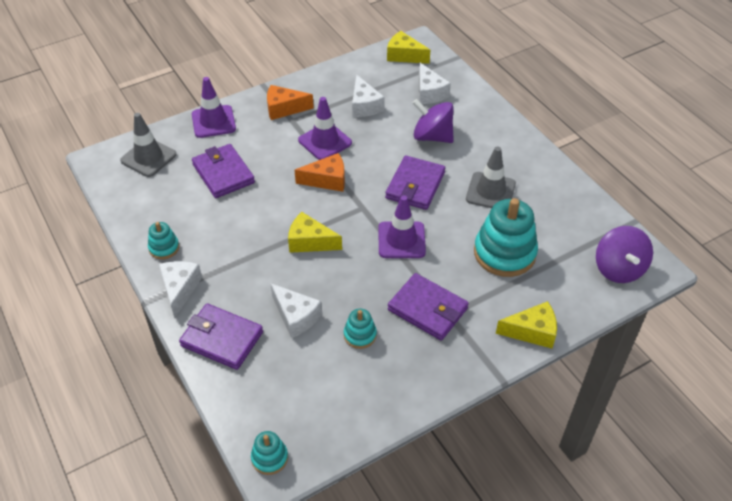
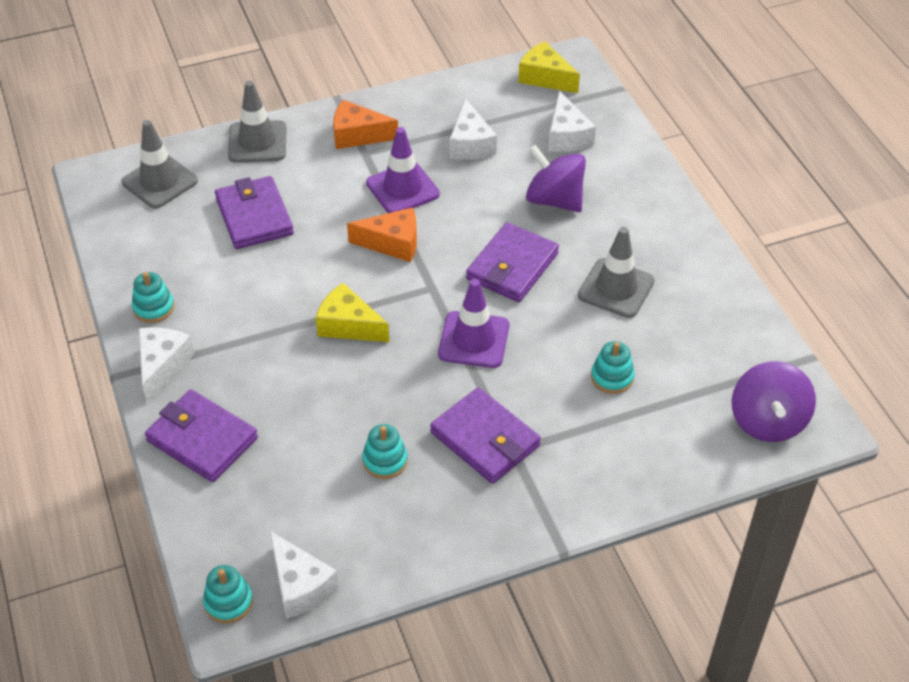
camera: 10 degrees right, 0 degrees up
(213, 122) = (257, 142): purple traffic cone -> grey traffic cone
(296, 316) = (306, 424): white cheese -> white cheese (300, 585)
(504, 253) = (612, 377): turquoise stacking toy -> turquoise stacking toy, size x0.49
(532, 331) = (620, 490): yellow cheese -> none

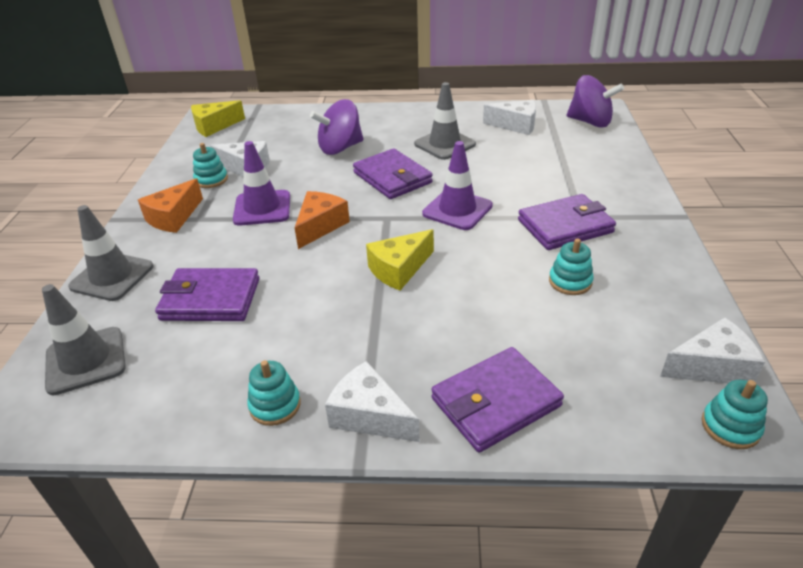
camera: 65 degrees left, 10 degrees down
(567, 136) = (282, 131): white cheese -> white cheese (516, 125)
(612, 377) = (527, 163): turquoise stacking toy -> turquoise stacking toy (211, 180)

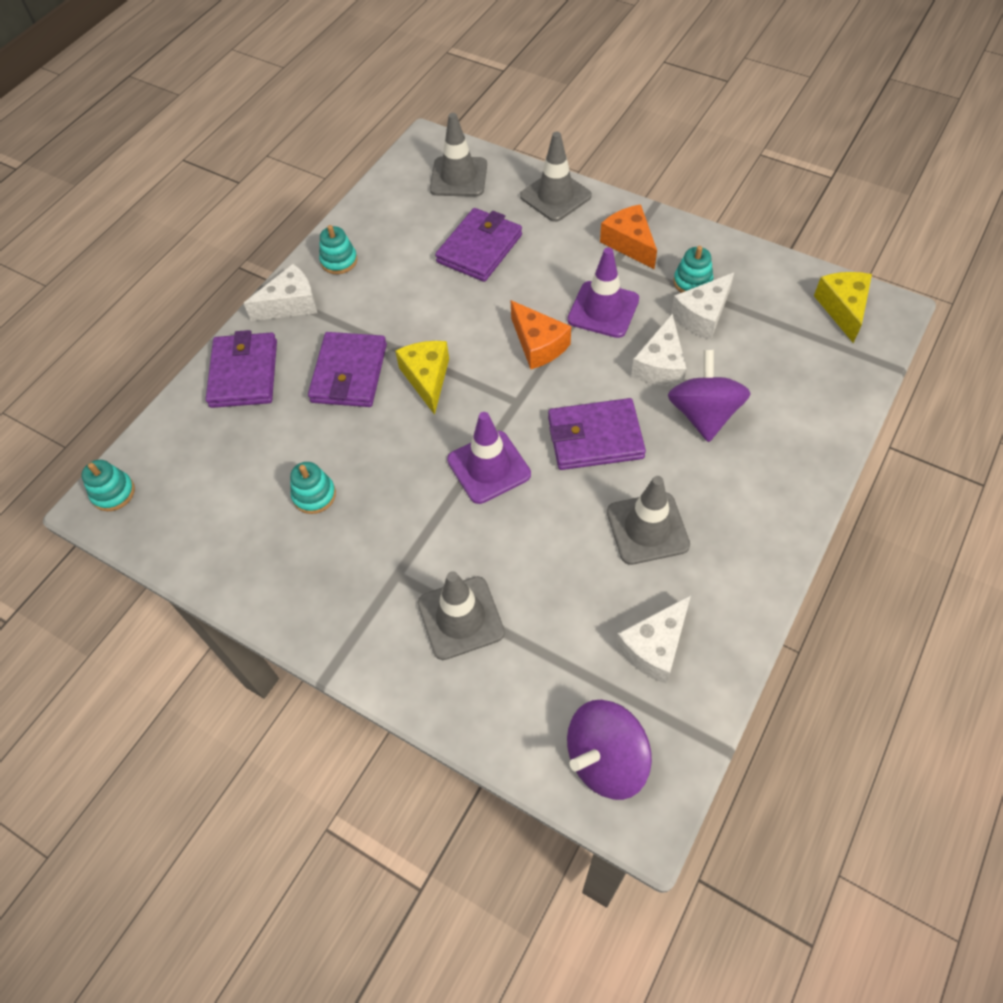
camera: 120 degrees right, 20 degrees up
(565, 226) = (391, 547): purple wallet -> purple wallet (349, 373)
(577, 183) = (460, 618): none -> grey traffic cone
(711, 366) = (157, 525): white cheese -> white cheese (660, 365)

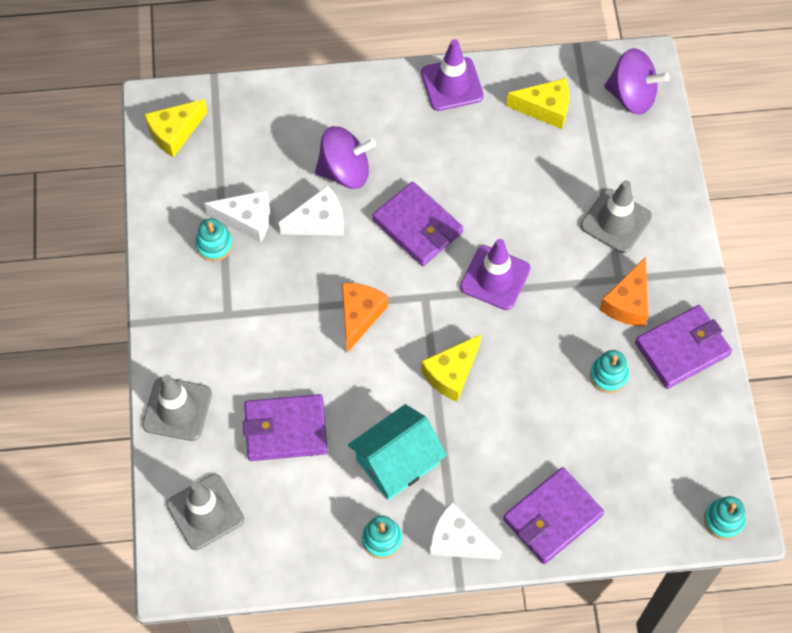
camera: 130 degrees left, 5 degrees up
(349, 373) = (490, 435): purple wallet -> purple wallet (682, 349)
(388, 301) = (397, 462): none -> turquoise house
(603, 310) = (289, 291): purple traffic cone -> purple traffic cone (452, 84)
(629, 243) = (199, 315): orange cheese -> orange cheese (628, 302)
(647, 528) = (466, 155): grey traffic cone -> none
(654, 647) = (545, 108): white cheese -> yellow cheese
(703, 414) = (345, 171): purple spinning top -> purple spinning top turned 150 degrees counterclockwise

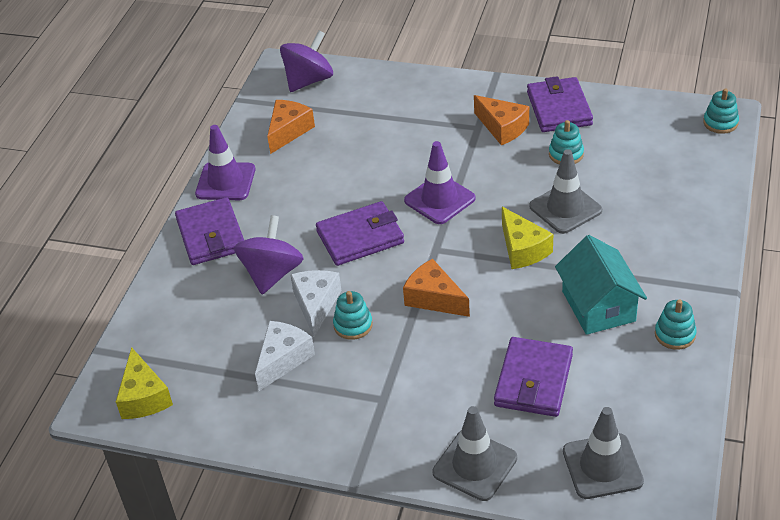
camera: 65 degrees left, 20 degrees down
(214, 245) = (297, 392): turquoise stacking toy -> turquoise stacking toy (353, 325)
(458, 540) = (692, 282): white cheese -> none
(545, 108) = (288, 131): yellow cheese -> orange cheese
(552, 517) = (687, 218): purple wallet -> purple wallet (211, 235)
(616, 221) = (422, 117): grey traffic cone -> grey traffic cone (565, 208)

